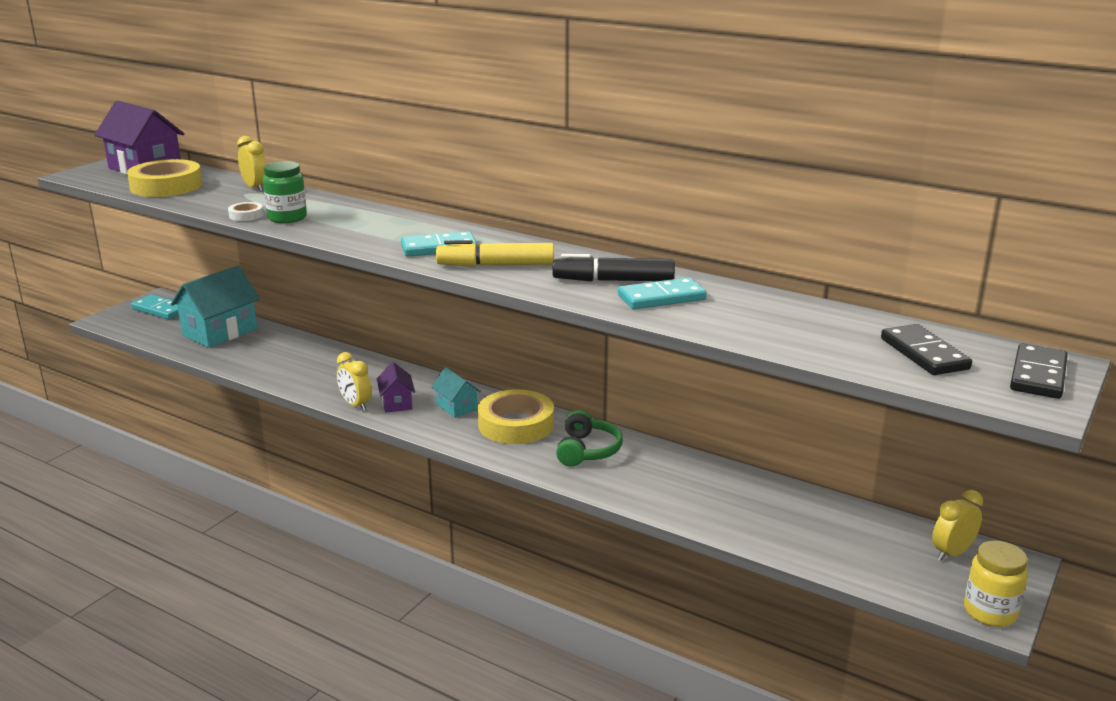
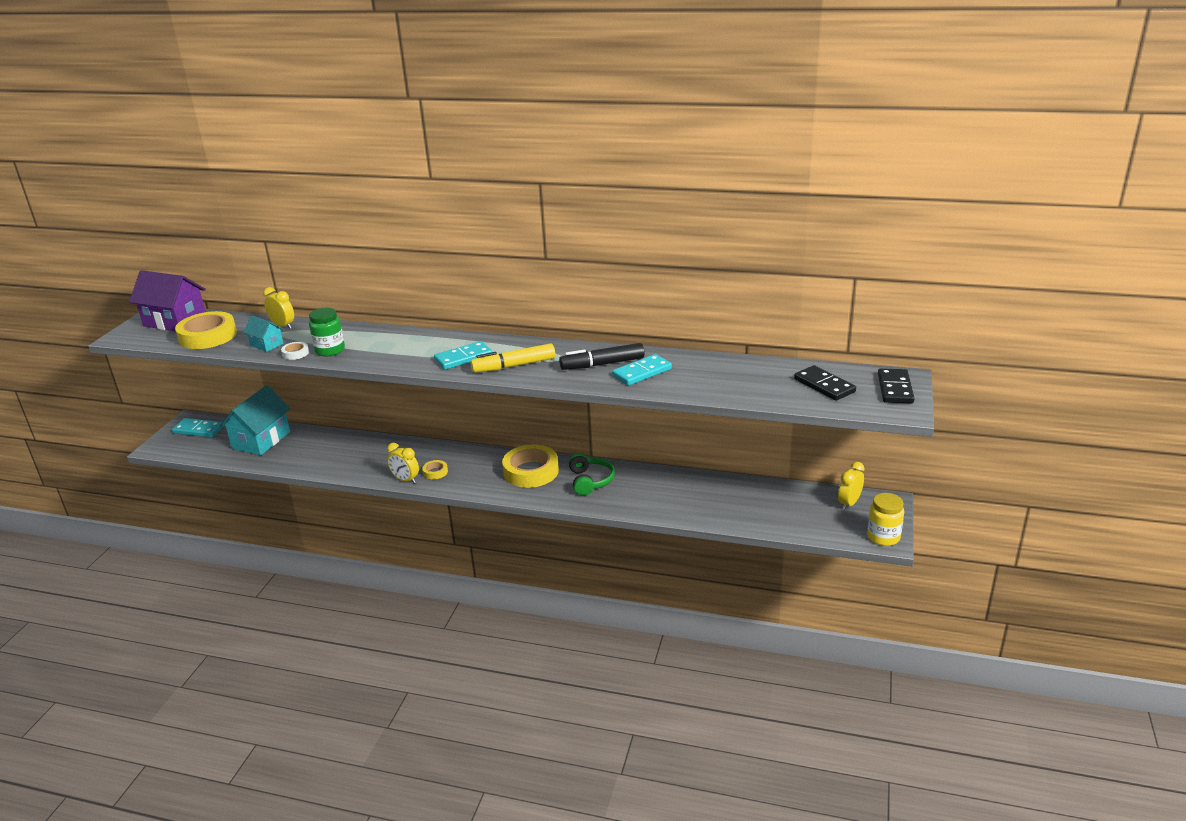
camera: 15 degrees left, 5 degrees up
(396, 403) = (435, 472): purple house -> yellow tape
(456, 407) = (481, 466): turquoise house -> turquoise house (266, 344)

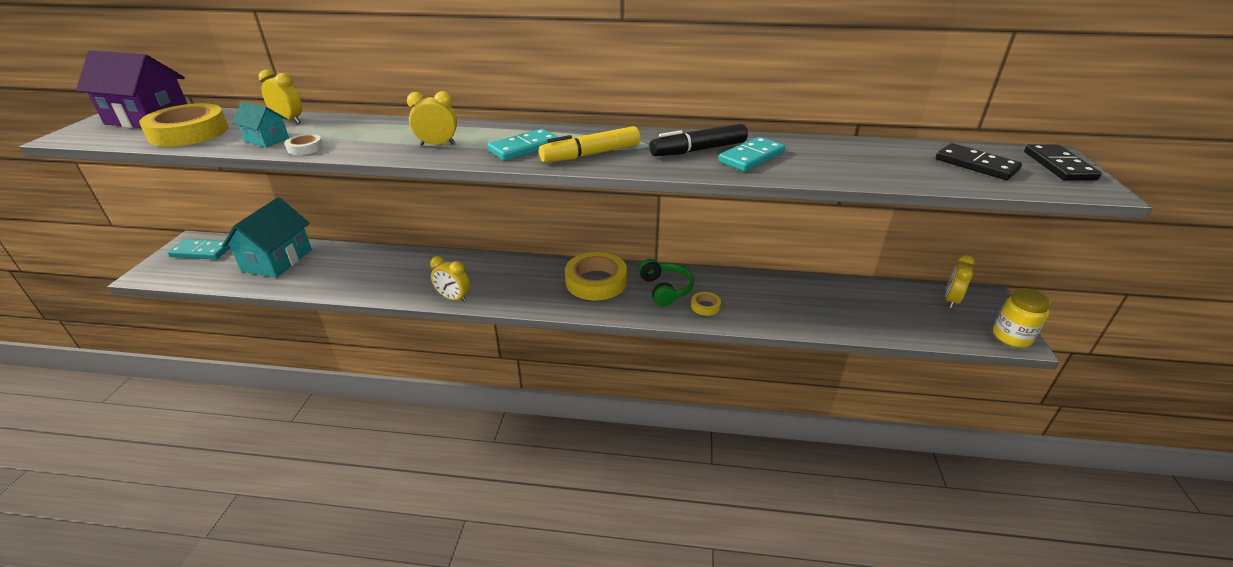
camera: 10 degrees left, 5 degrees up
(330, 350) = (351, 144): green jar -> none
(396, 353) = (437, 144): none -> yellow clock
(435, 472) = (487, 287): yellow tape -> yellow tape (705, 306)

